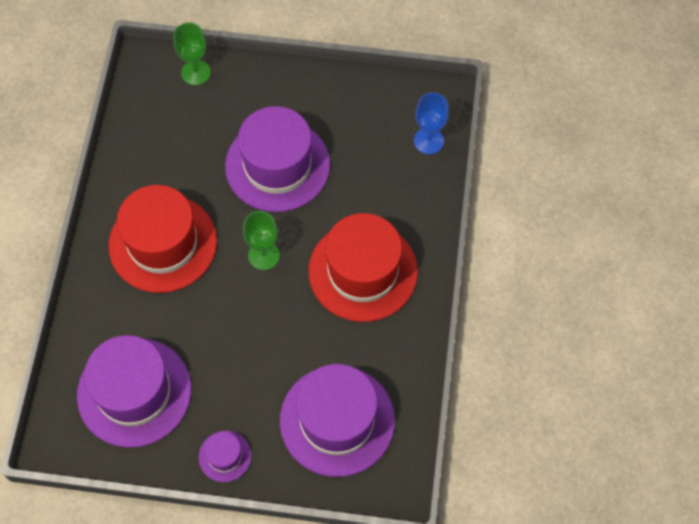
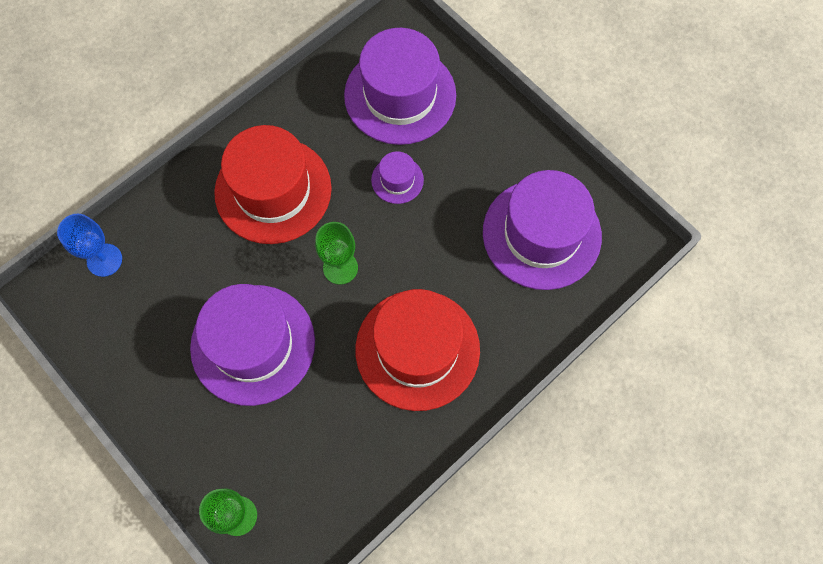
camera: 140 degrees left, 5 degrees up
(225, 456) = (507, 132): purple hat -> purple hat (397, 180)

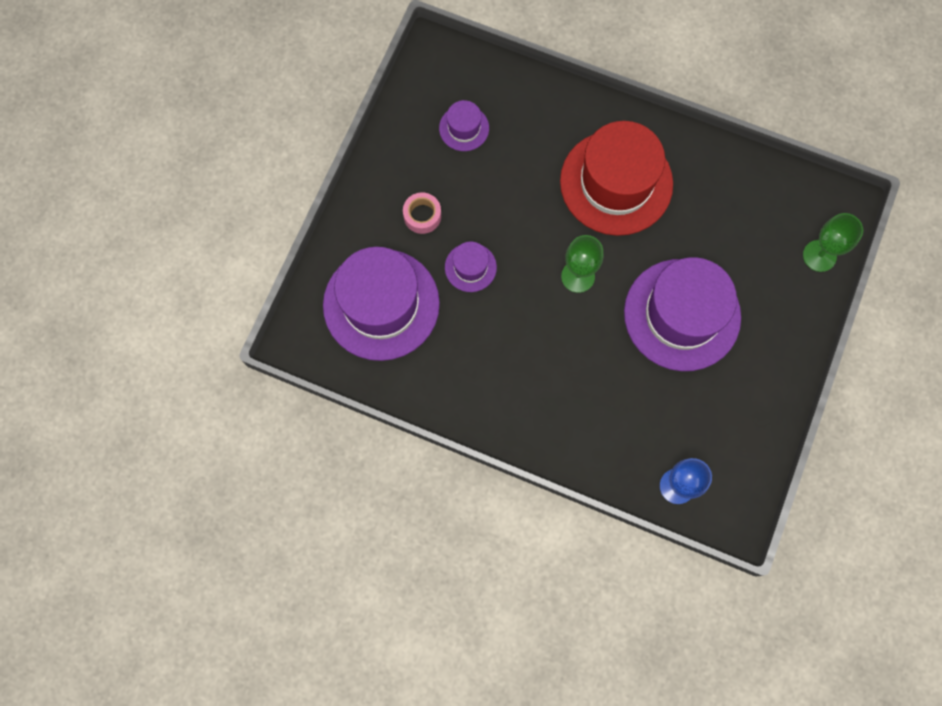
camera: 115 degrees left, 5 degrees up
(273, 190) = (534, 371): red hat -> none
(467, 161) = (422, 216): none -> pink tape
(541, 234) = (464, 128): purple hat -> purple hat, size x0.45

